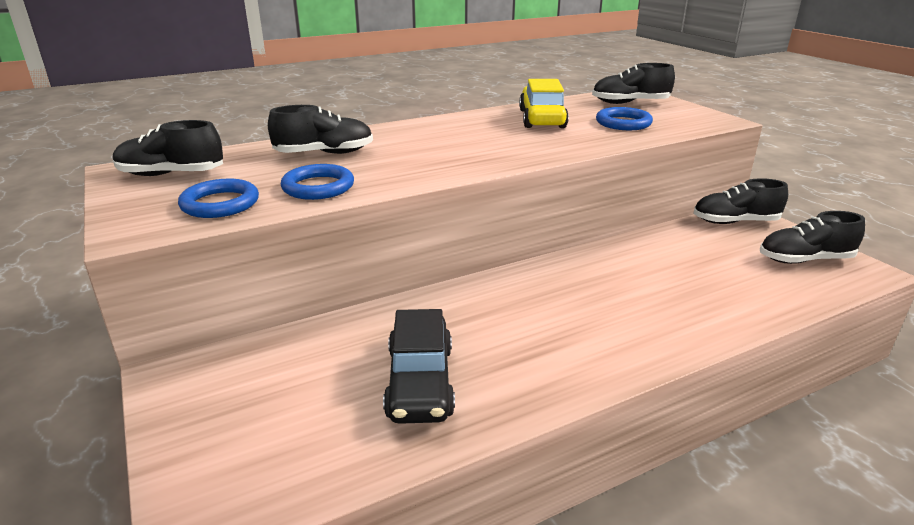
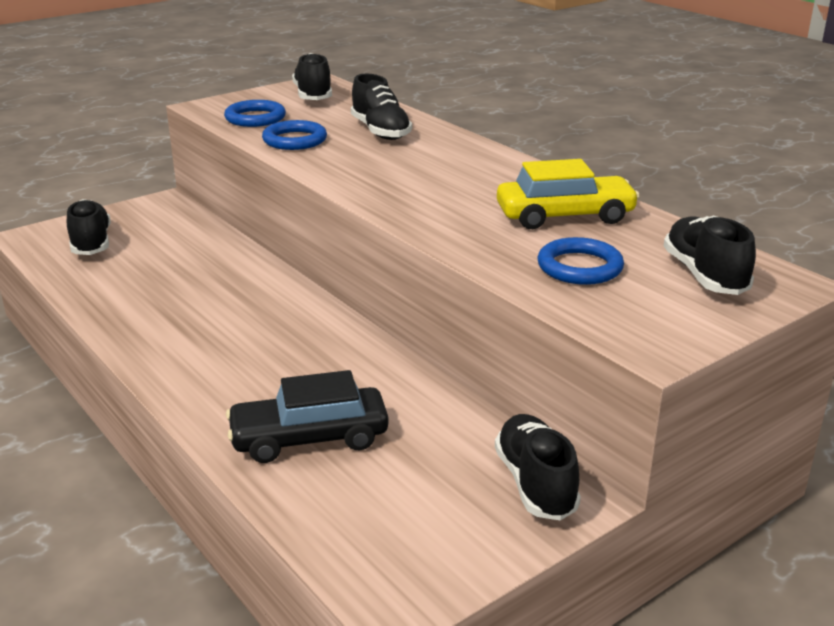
camera: 80 degrees right, 0 degrees up
(420, 382) = (147, 282): black car -> black car (309, 438)
(804, 260) = (416, 536): black shoe -> black shoe (91, 243)

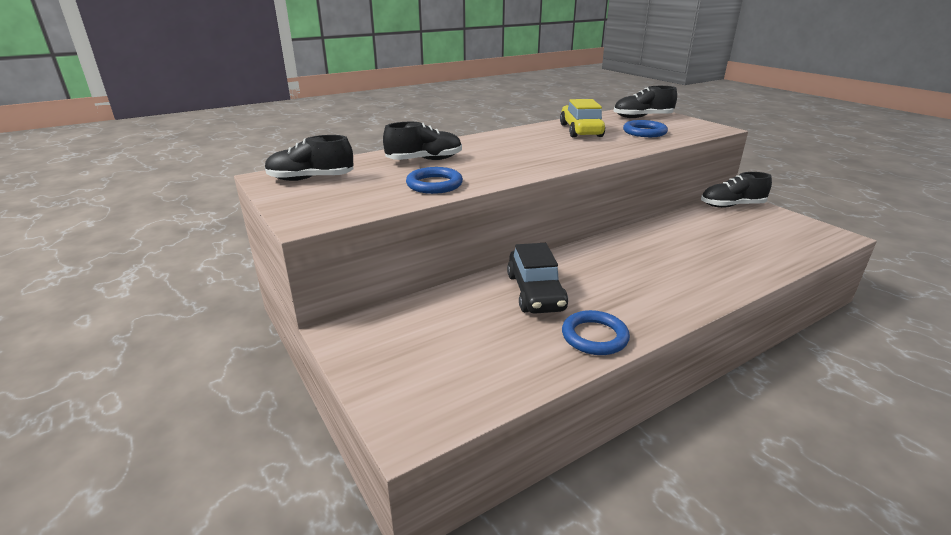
camera: 85 degrees left, 0 degrees up
(91, 243) = (443, 373): black shoe -> none
(255, 118) = (364, 199): blue ring -> blue ring (594, 336)
(309, 438) = (731, 254): black car -> black car (535, 292)

